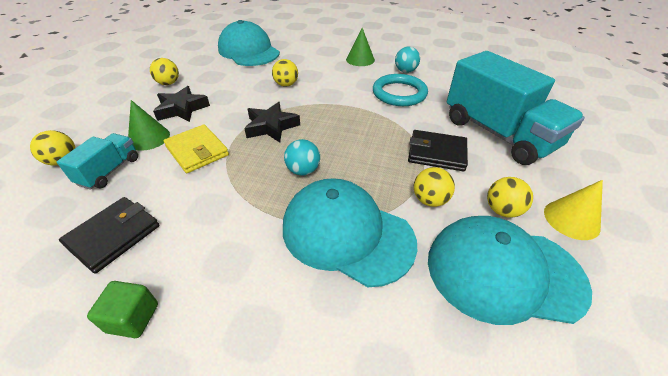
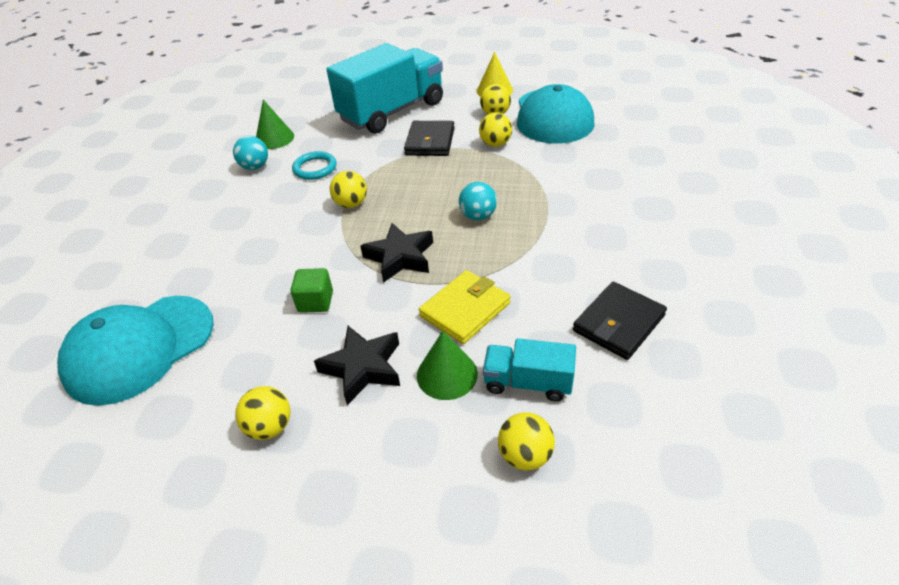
camera: 95 degrees left, 0 degrees up
(114, 235) = (618, 323): black wallet -> black wallet turned 75 degrees counterclockwise
(133, 318) = (682, 270): green cube -> green cube (315, 302)
(286, 85) = (286, 267): yellow ball -> yellow ball (351, 204)
(347, 233) = (549, 179): turquoise cap -> none
(360, 59) = (210, 207): green cone -> green cone (274, 138)
(399, 93) = (315, 168): turquoise ring -> turquoise ring, size x0.64

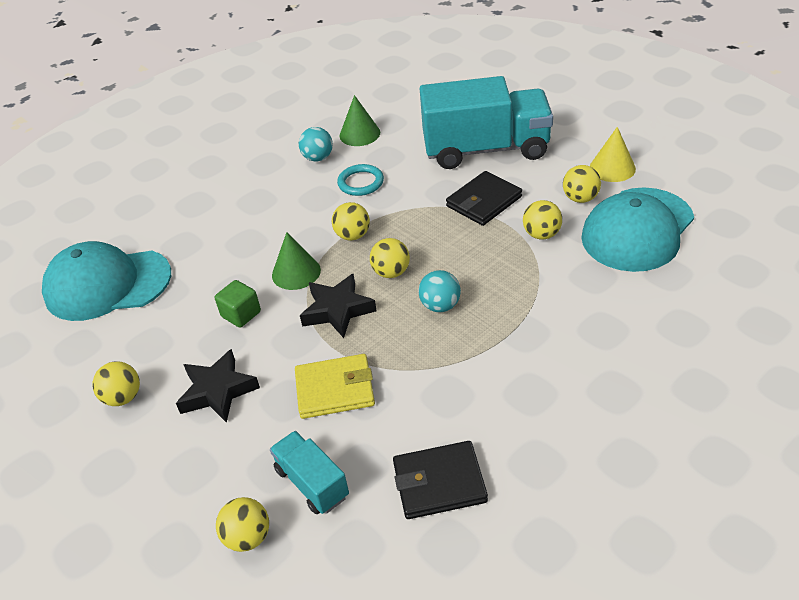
camera: 40 degrees right, 0 degrees up
(413, 213) = (391, 272): none -> yellow ball
(447, 374) = (265, 436): green cone -> green cone (296, 272)

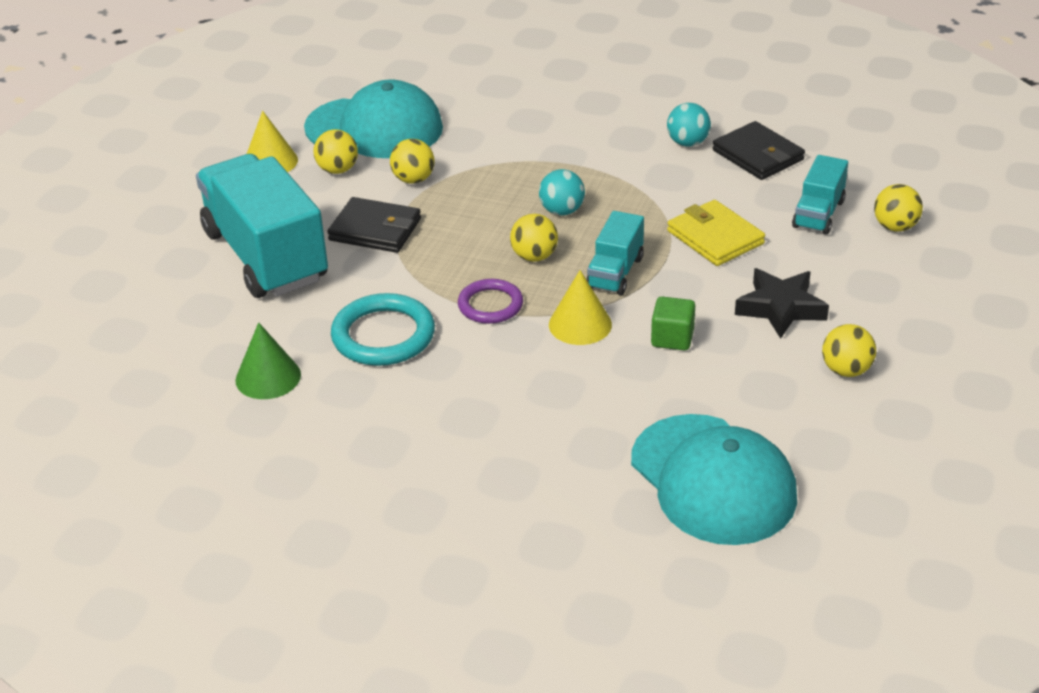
camera: 120 degrees left, 5 degrees down
(296, 272) = (580, 324): green cone -> yellow cone
(318, 158) = (344, 396): turquoise ball -> turquoise ball (687, 143)
(337, 310) = (615, 273): black star -> turquoise truck
(353, 235) = (490, 305): yellow ball -> purple ring
(361, 182) = (383, 335): turquoise ring -> turquoise ring, size x1.55

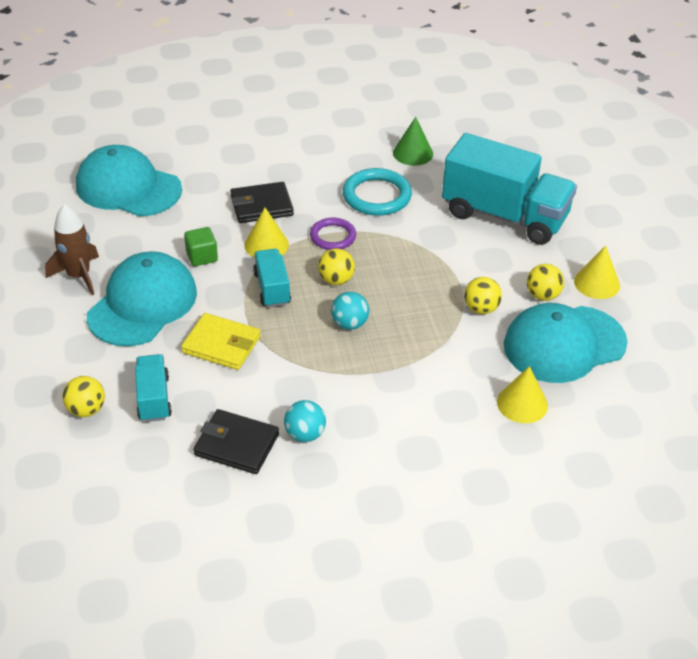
camera: 145 degrees right, 5 degrees up
(375, 230) = (460, 259): black wallet -> black wallet (261, 206)
(470, 103) = (522, 403): none -> yellow cone
(780, 308) = (142, 304): black star -> turquoise cap
(846, 370) = (79, 276): yellow ball -> brown rocket

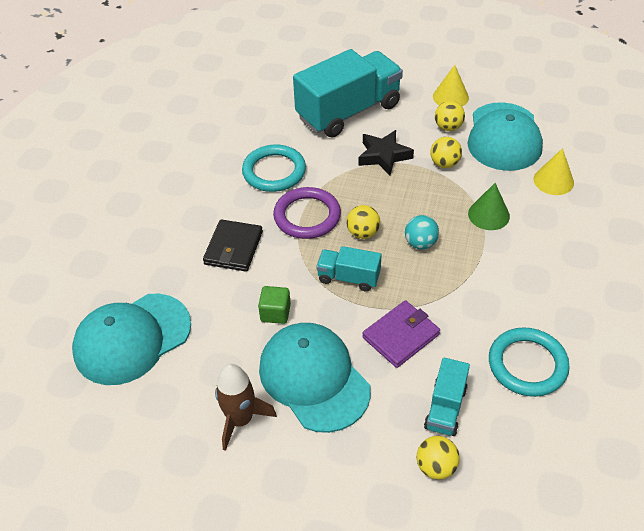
camera: 60 degrees left, 5 degrees up
(154, 398) = (445, 408): turquoise truck -> turquoise truck turned 90 degrees counterclockwise
(221, 344) = (401, 336): yellow wallet -> purple wallet
(236, 444) = (527, 364): black wallet -> turquoise ring
(266, 244) = (289, 262): yellow cone -> none
(305, 434) = (534, 315): turquoise ball -> none
(333, 236) = (307, 216): purple ring -> purple ring, size x1.55
(413, 153) = (235, 131): green cone -> green cone (488, 215)
(457, 261) = (384, 156): none -> black star

